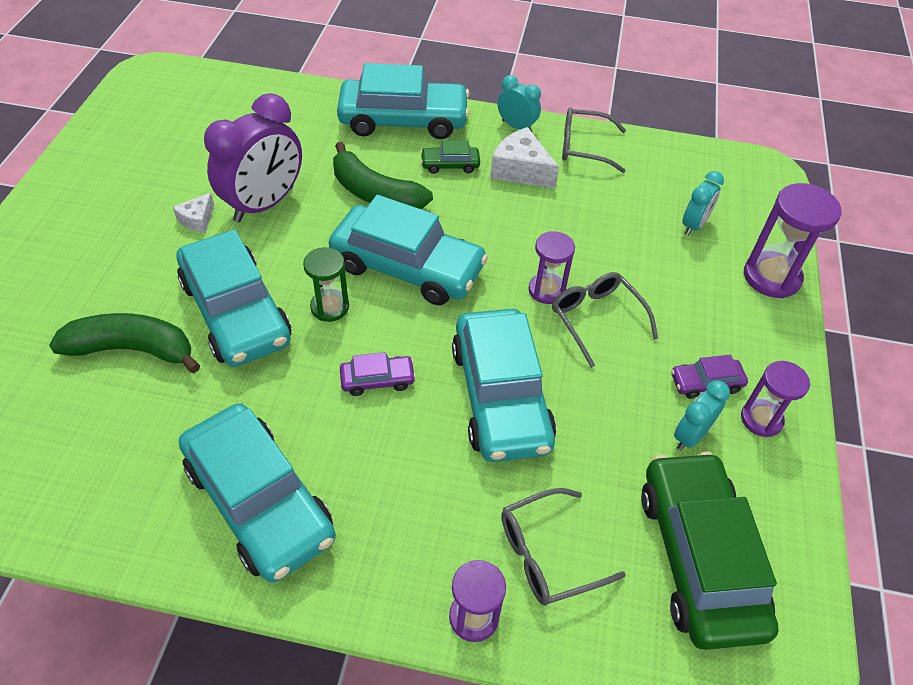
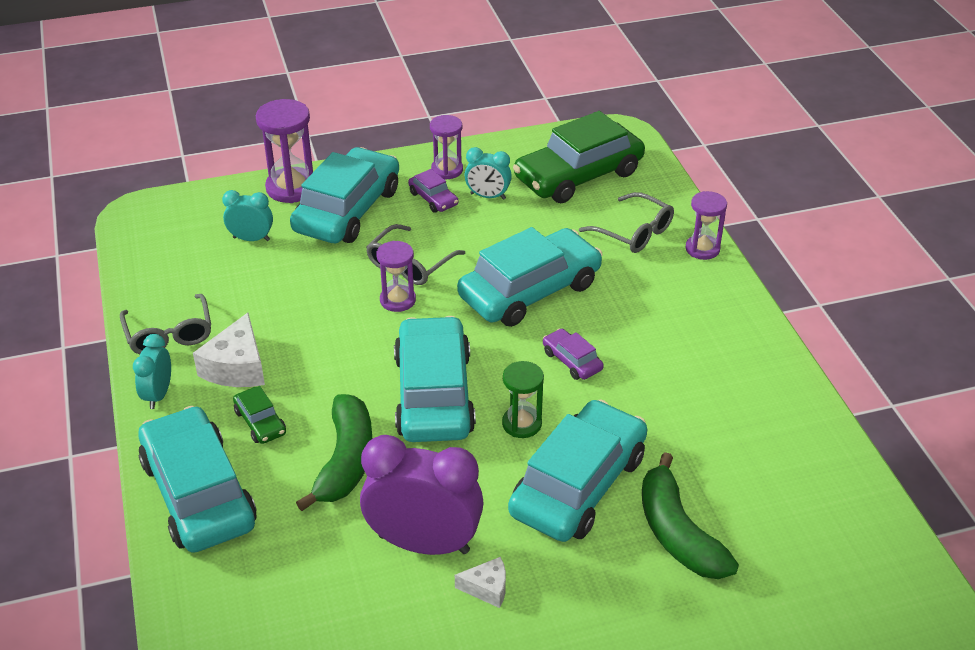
camera: 115 degrees left, 10 degrees down
(259, 501) = (727, 376): turquoise car -> turquoise car (348, 210)

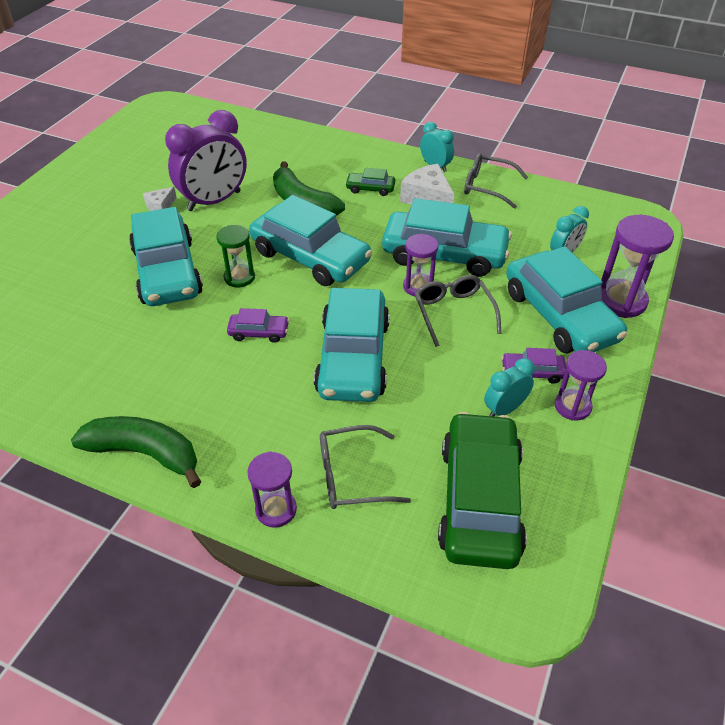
camera: 130 degrees right, 5 degrees up
(199, 493) = (343, 154): turquoise car -> turquoise car (444, 254)
(678, 533) = (83, 287): green banana -> green banana (144, 453)

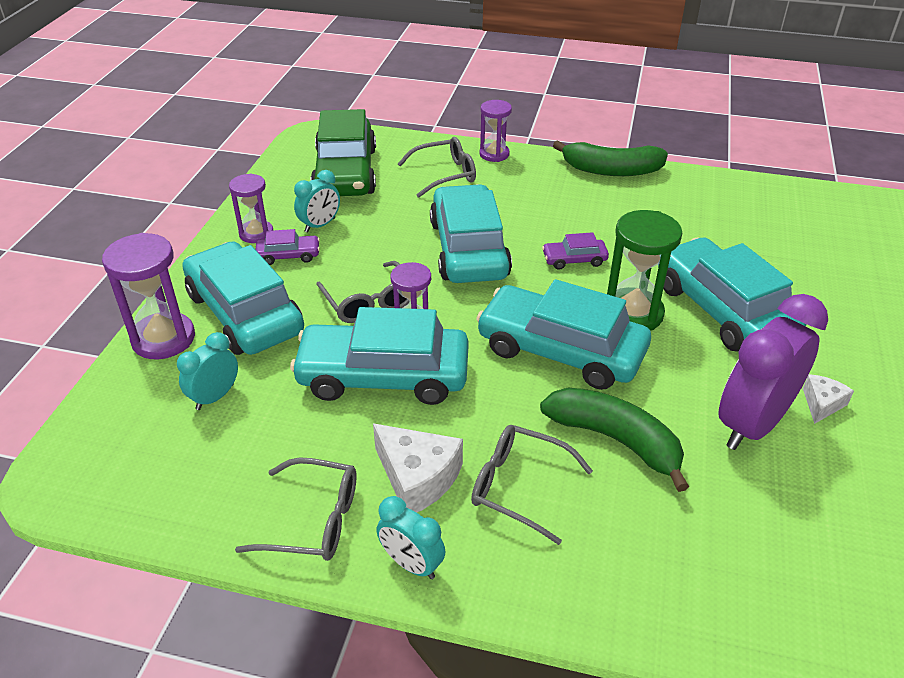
camera: 170 degrees right, 5 degrees down
(239, 277) = (633, 313): green hourglass -> green hourglass, size x1.57
(370, 188) = (518, 486): green car -> grey glasses

